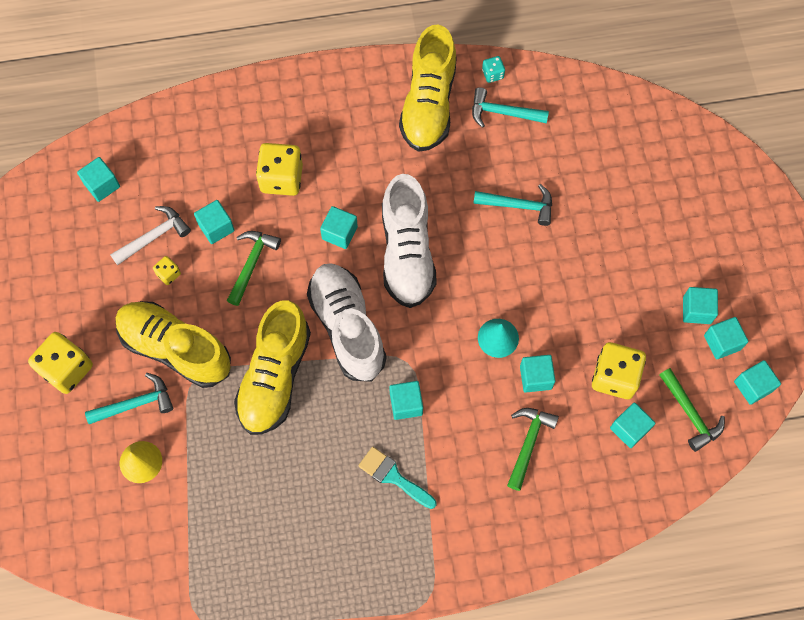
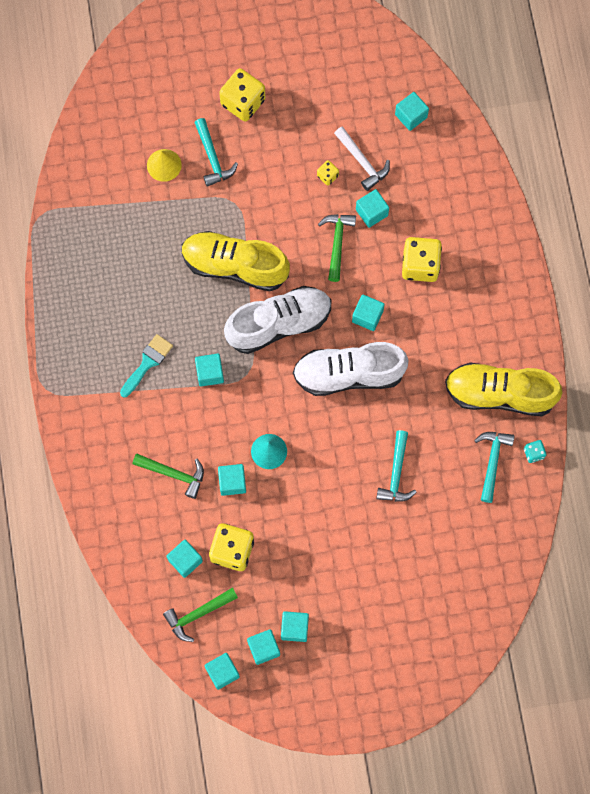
camera: 90 degrees right, 5 degrees up
(175, 348) = (260, 185): yellow shoe -> none
(252, 264) = (337, 243): green hammer -> green hammer turned 105 degrees counterclockwise

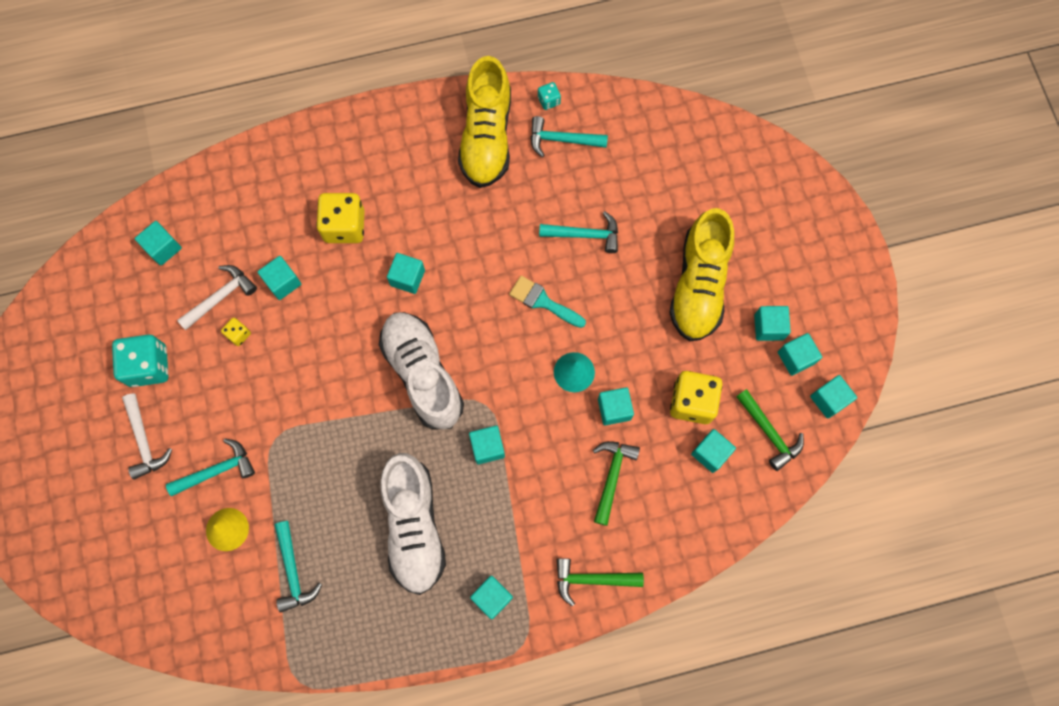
camera: 95 degrees left, 0 degrees up
(85, 367) = (492, 597): none -> turquoise cube
(124, 214) = (293, 571): none -> turquoise hammer
(147, 363) = (480, 522): turquoise brush -> turquoise brush (543, 301)
(234, 266) = (354, 431): yellow shoe -> yellow shoe (699, 285)
(243, 102) = (144, 441): yellow dice -> white hammer
(306, 105) = (148, 366): none -> turquoise dice
(337, 243) = (321, 317): green hammer -> green hammer (592, 579)
(348, 374) = (477, 293): white shoe -> white shoe (414, 526)

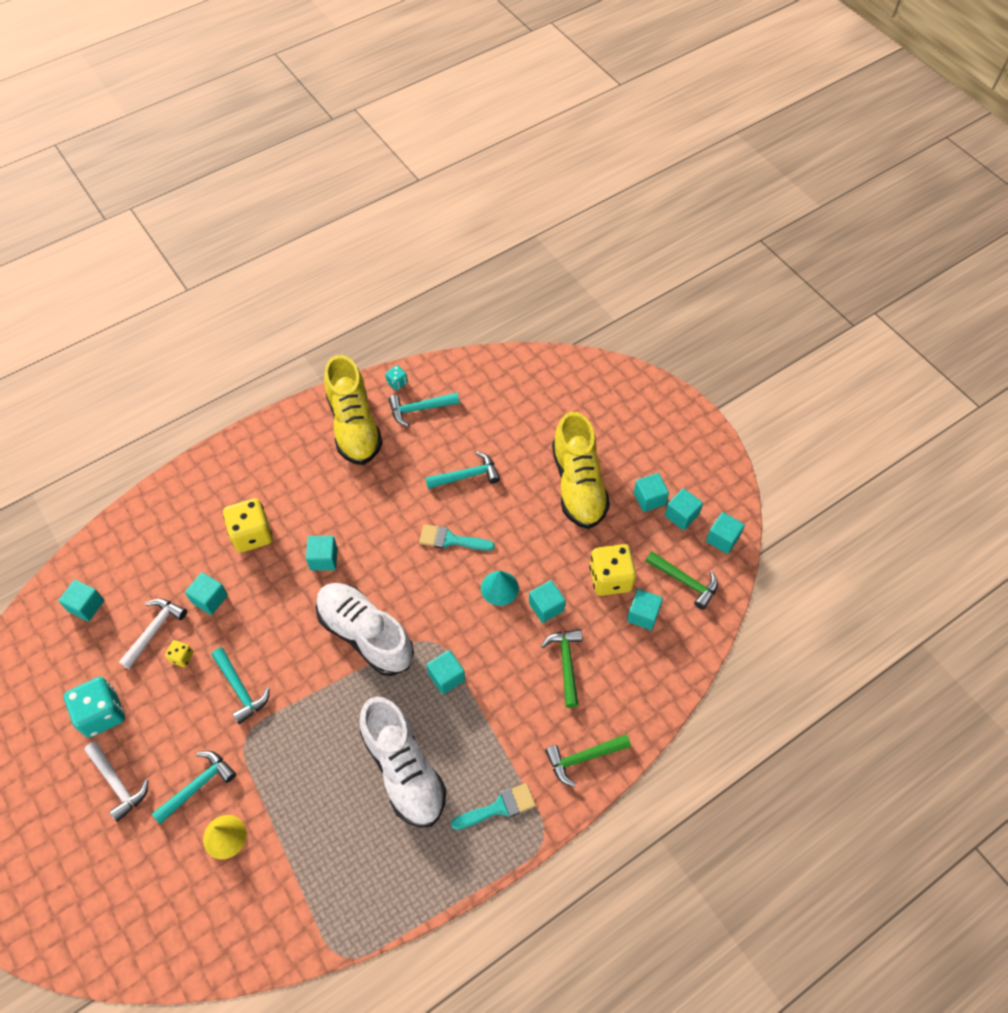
camera: 20 degrees left, 15 degrees down
(293, 571) = (302, 852): turquoise hammer -> turquoise hammer (240, 689)
(492, 597) = (499, 807): turquoise cube -> turquoise brush

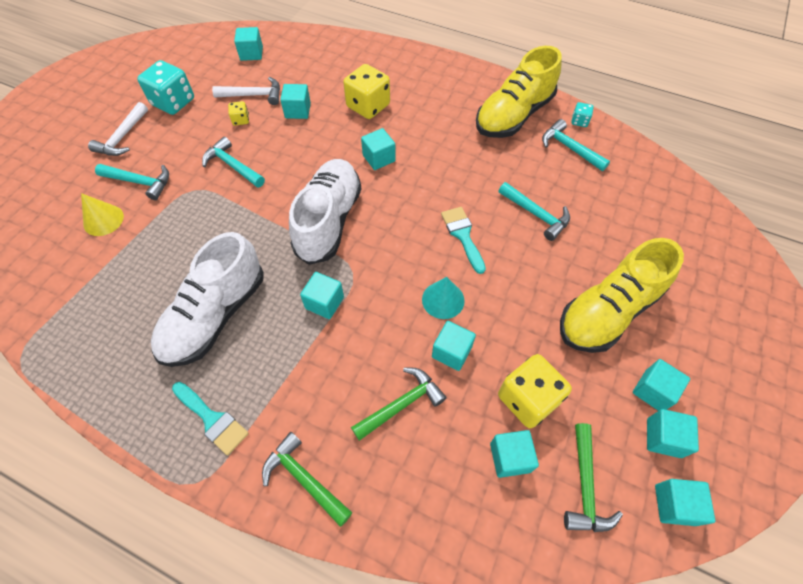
camera: 60 degrees right, 0 degrees up
(240, 689) = (233, 166): turquoise hammer -> turquoise hammer turned 105 degrees clockwise

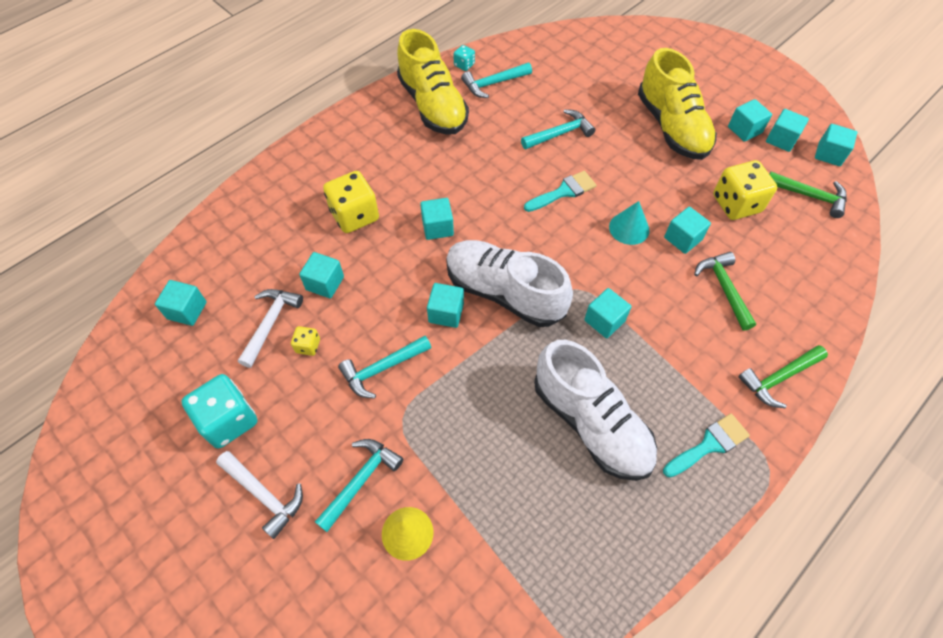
camera: 70 degrees left, 0 degrees up
(463, 235) = (563, 192): turquoise brush -> turquoise brush turned 150 degrees clockwise
(510, 457) = (782, 232): turquoise cube -> turquoise cube (446, 313)

